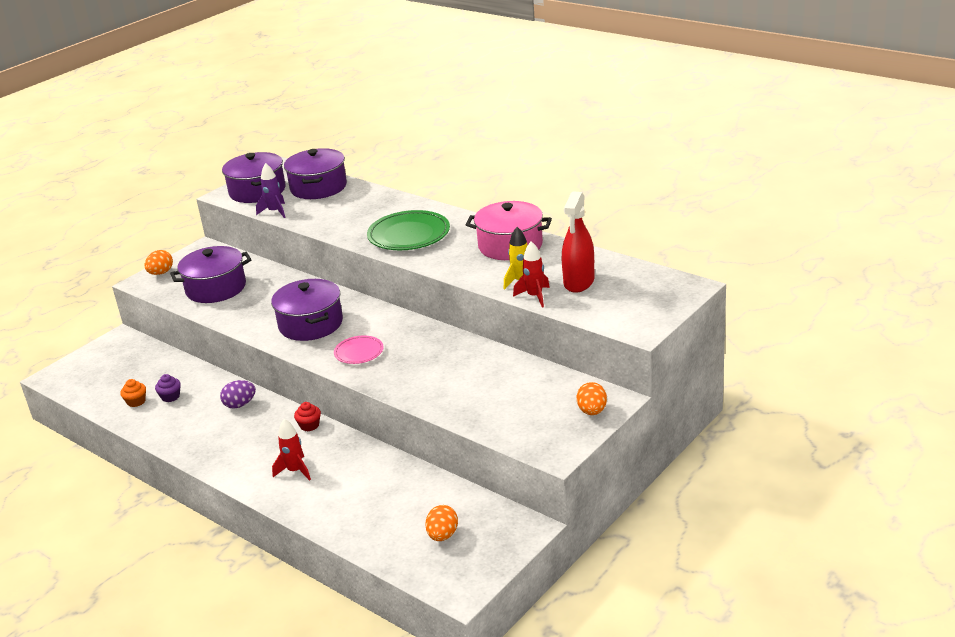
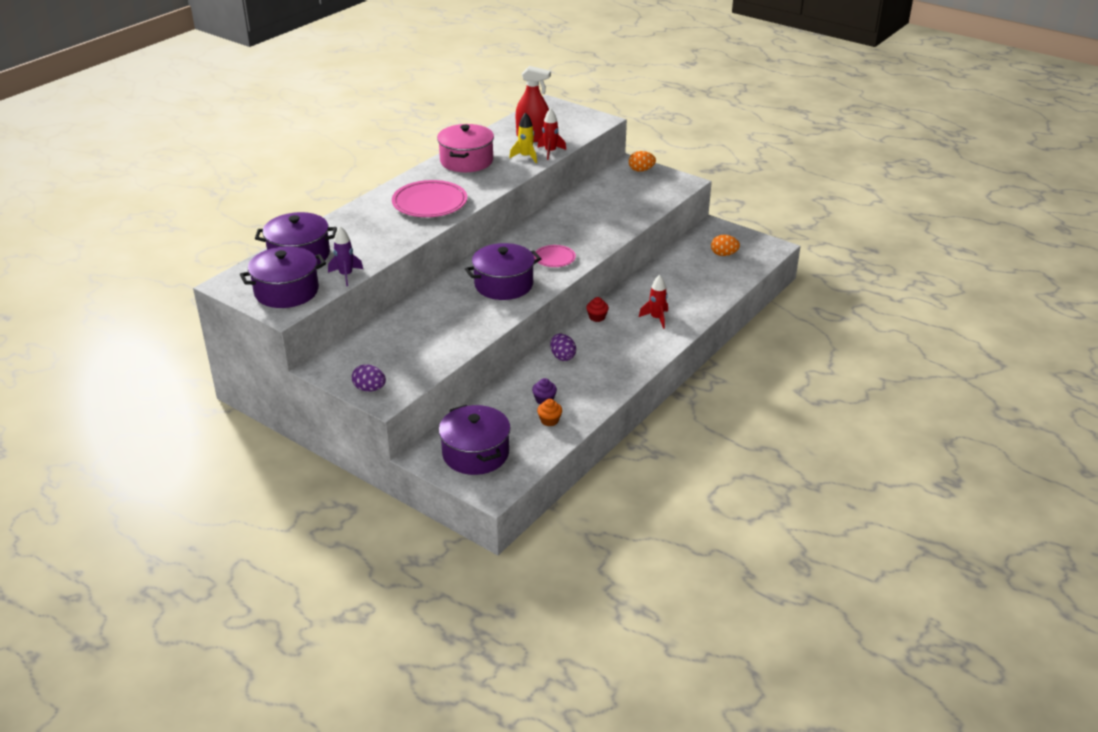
camera: 95 degrees left, 5 degrees up
(161, 273) = (369, 389): orange egg -> purple egg
(216, 288) = (418, 346): purple pot -> purple pot (475, 453)
(409, 235) = (429, 203): green plate -> pink plate

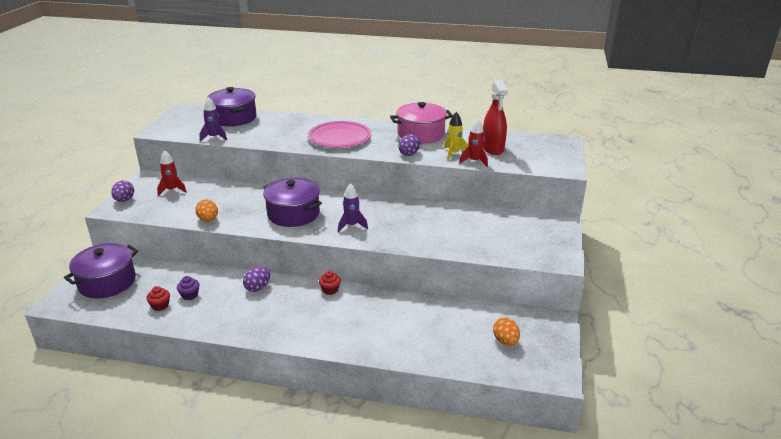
camera: 65 degrees right, 5 degrees down
(286, 291) = (184, 126): purple pot -> none
(504, 176) = (409, 153): none -> purple egg
(549, 420) = (160, 306): orange cupcake -> red cupcake
(554, 258) = (352, 225): pink plate -> purple rocket
(641, 170) = (555, 230): orange egg -> orange egg (208, 220)
(656, 318) = (349, 325): red rocket -> red rocket (172, 190)

